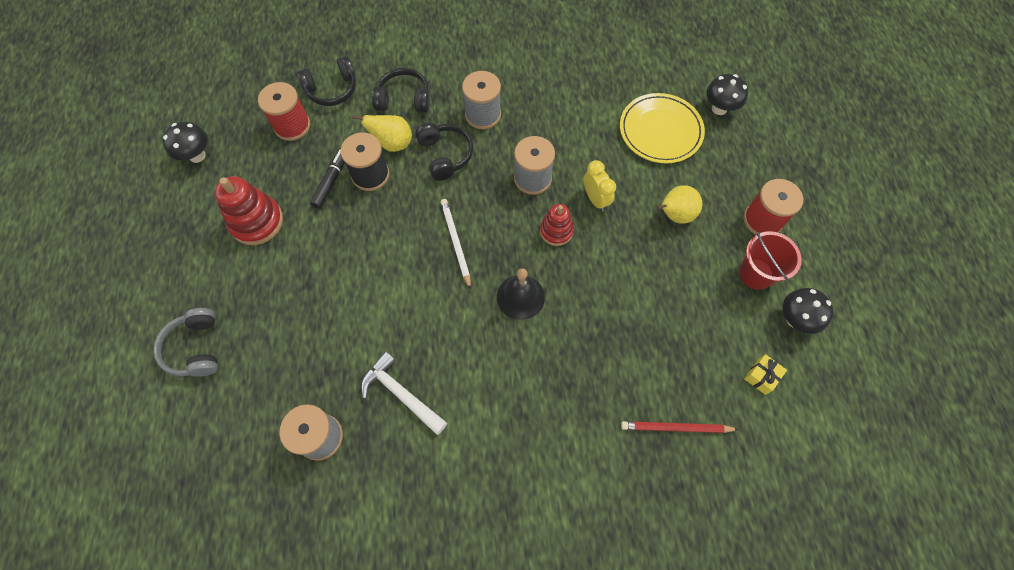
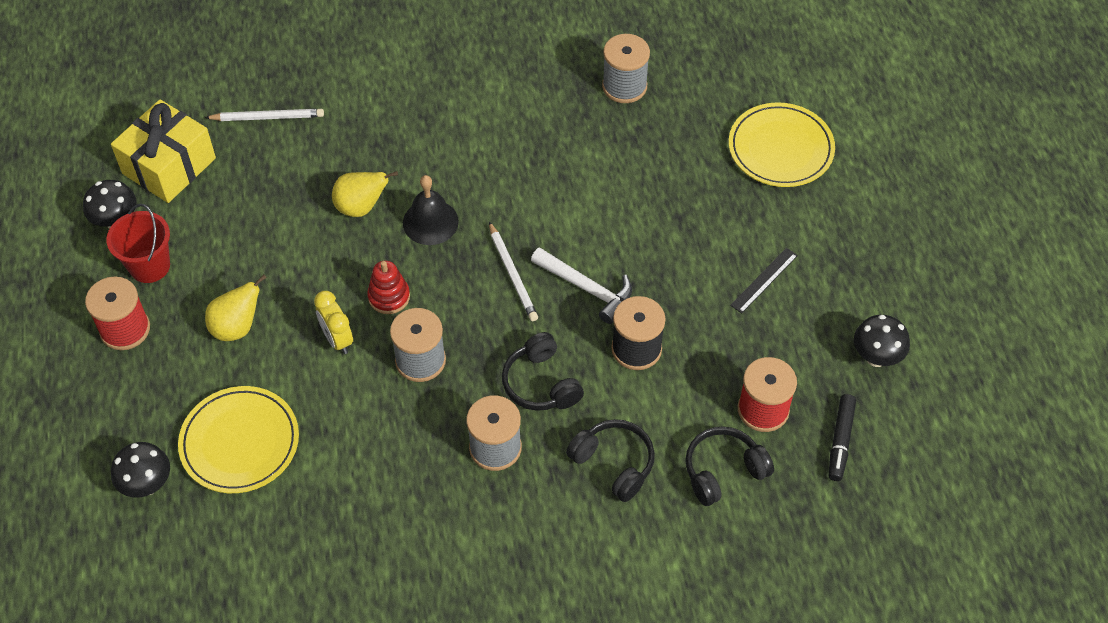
camera: 175 degrees right, 10 degrees down
(195, 348) = (780, 148): grey headphones -> yellow plate
(256, 222) = (764, 280): red stacking toy -> black ruler
(331, 181) = (685, 337): black marker -> black marker (840, 441)
(392, 143) = (616, 394): yellow pear -> yellow pear (361, 207)
(401, 393) = (551, 125): white hammer -> white hammer (587, 288)
(404, 99) = (614, 463): black headphones -> black headphones turned 135 degrees counterclockwise
(676, 428) = (267, 117): red pencil -> white pencil
(761, 376) = (169, 166): yellow gift -> yellow gift, size x2.40

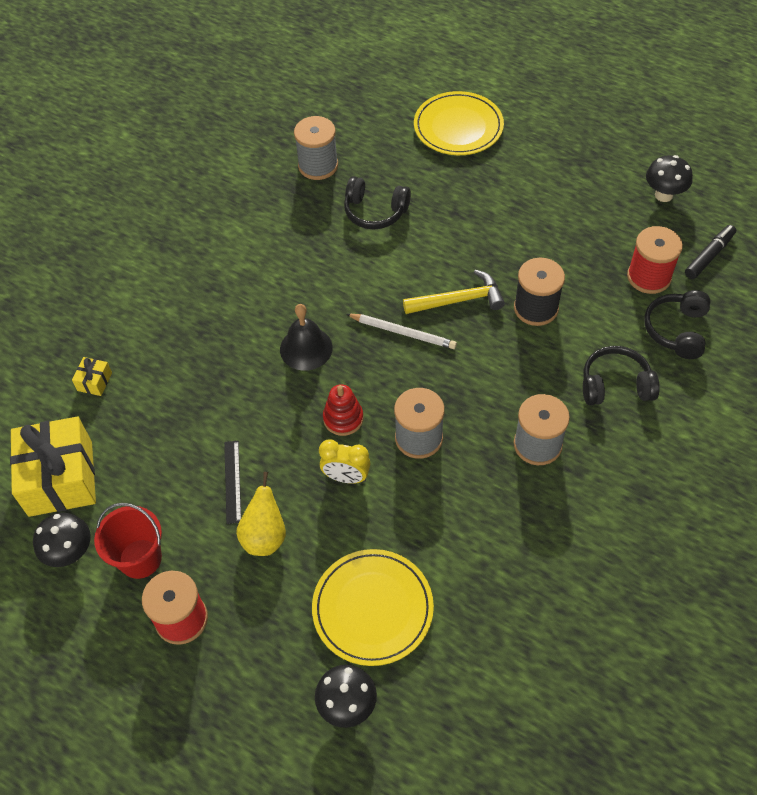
camera: 45 degrees left, 0 degrees up
(267, 117) = (94, 382): white pencil -> yellow gift
(361, 207) = (245, 380): yellow pear -> none
(541, 383) = (510, 380): black headphones -> black headphones (375, 212)
(587, 288) = (459, 300): white hammer -> yellow hammer
(764, 280) = (550, 206): black ruler -> black ruler (232, 481)
(840, 441) = (709, 256): black marker -> black marker turned 105 degrees counterclockwise

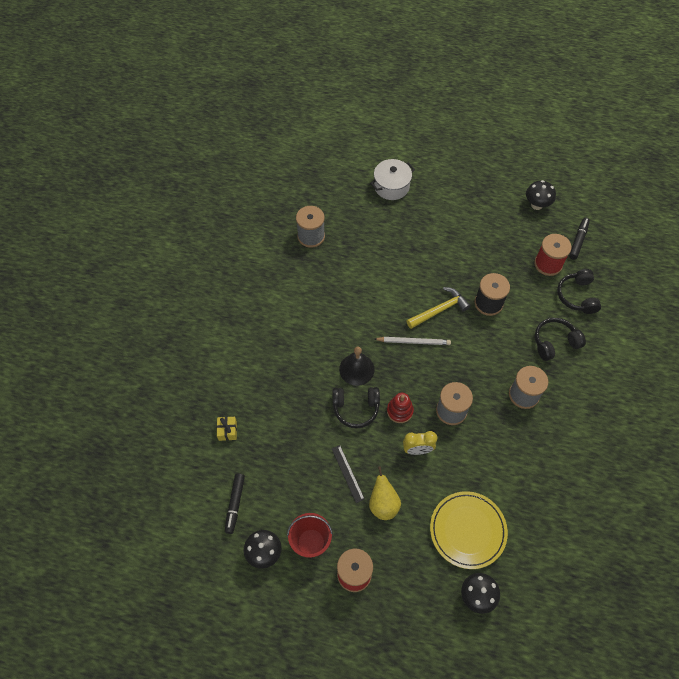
camera: 20 degrees left, 5 degrees up
(61, 478) = (235, 504): yellow gift -> black marker
(375, 212) = (362, 261): black headphones -> black headphones (356, 408)
(458, 127) = (391, 186): yellow plate -> white pot

